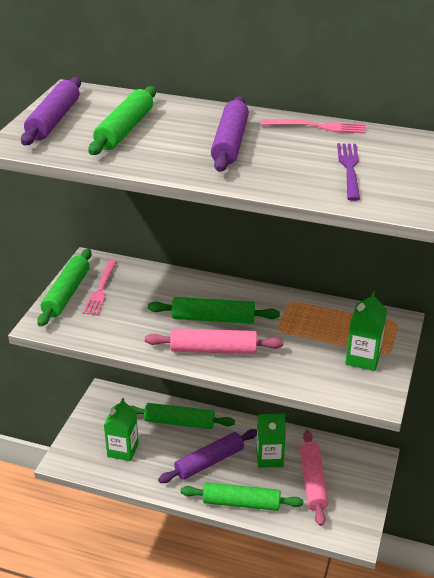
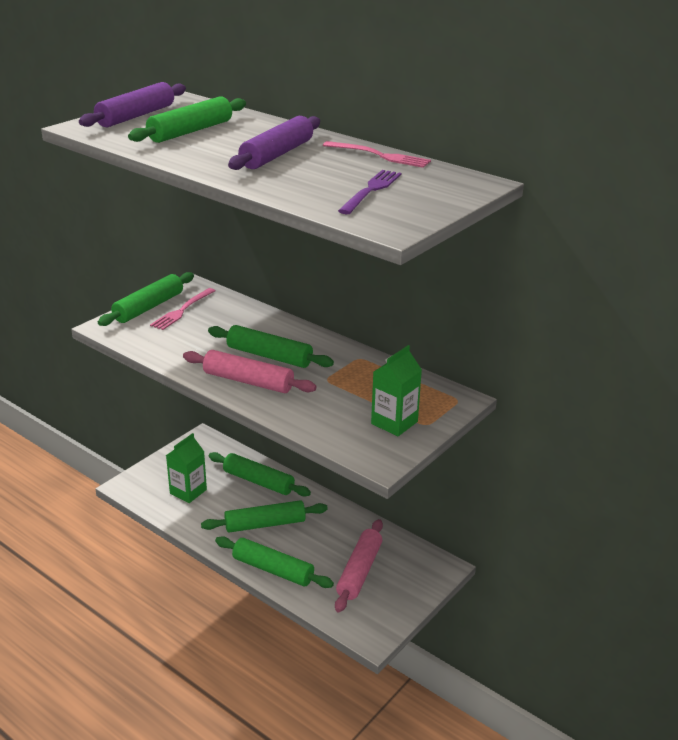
camera: 20 degrees right, 5 degrees down
(209, 462) = (265, 524): purple rolling pin -> green rolling pin
(269, 458) = (328, 537): green carton -> none

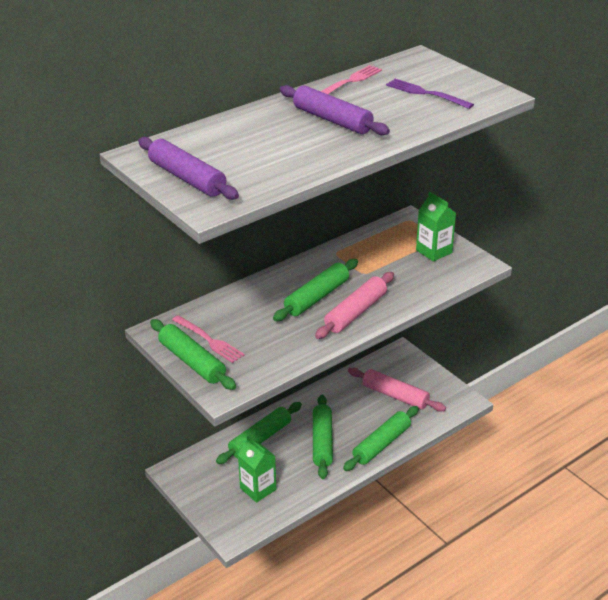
camera: 75 degrees left, 5 degrees up
(190, 131) = (251, 153): green rolling pin -> none

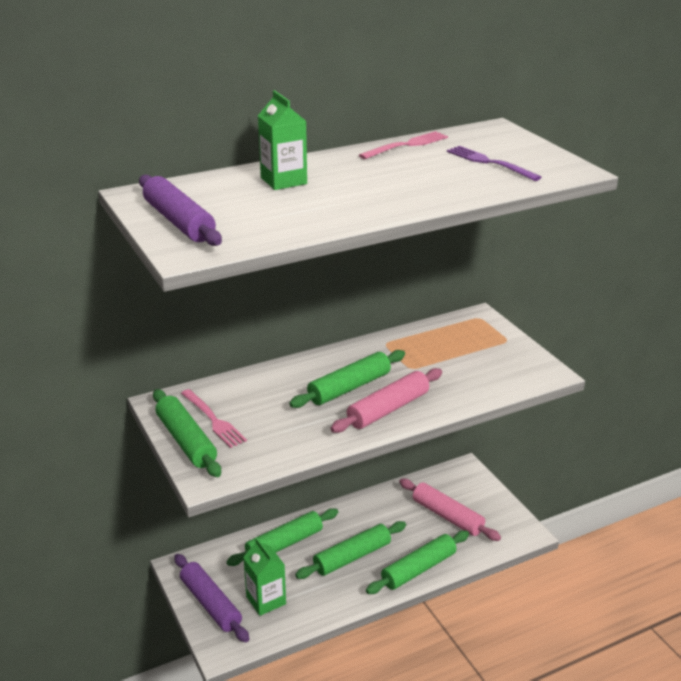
camera: 10 degrees right, 5 degrees down
(322, 442) = (352, 557): green rolling pin -> green rolling pin turned 45 degrees clockwise
(332, 120) = (370, 179): purple rolling pin -> purple rolling pin (211, 604)
(434, 251) = (497, 353): green carton -> green carton (283, 181)

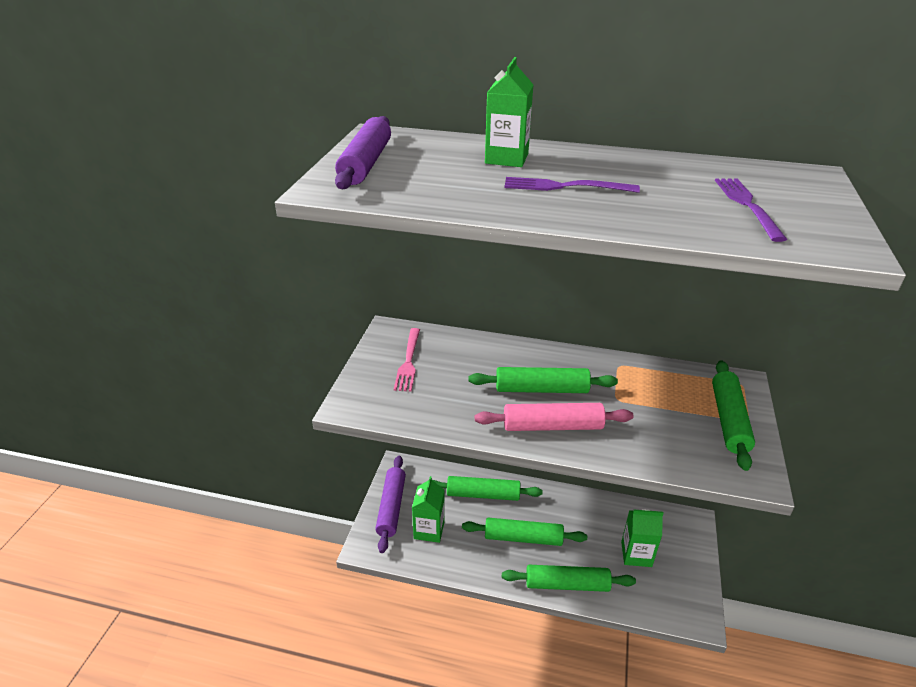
camera: 40 degrees right, 5 degrees up
(186, 441) = (371, 368): green rolling pin -> green rolling pin (728, 420)
(360, 188) = (564, 186): none -> purple fork
(407, 145) = (680, 162): pink fork -> none
(447, 516) = (636, 554): pink rolling pin -> green carton

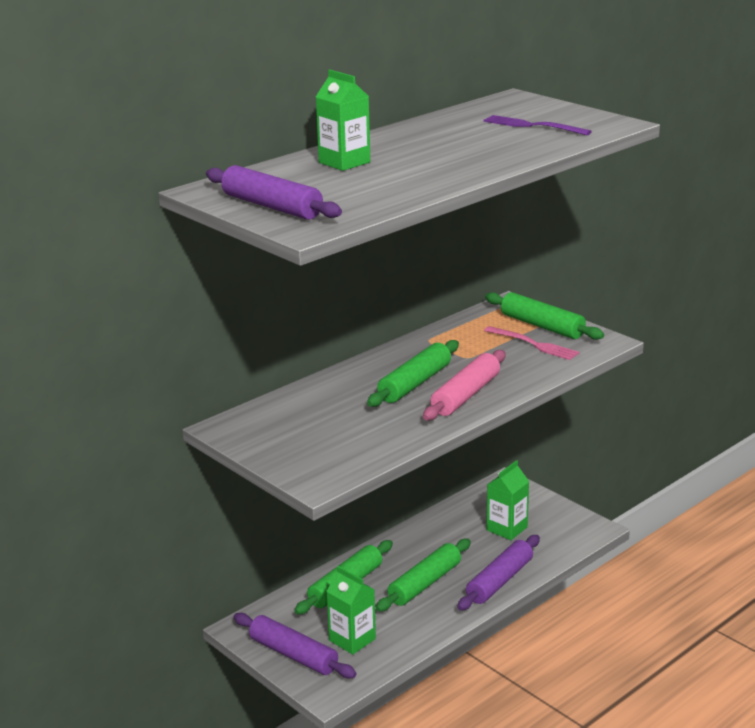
camera: 55 degrees left, 10 degrees down
(408, 362) = (291, 433): pink fork -> pink fork (534, 344)
(564, 186) = (426, 160): purple fork -> none
(567, 584) = (499, 581): green rolling pin -> purple rolling pin

